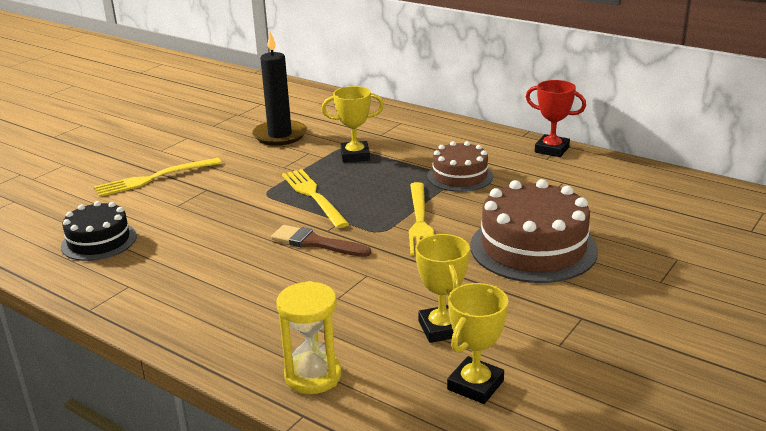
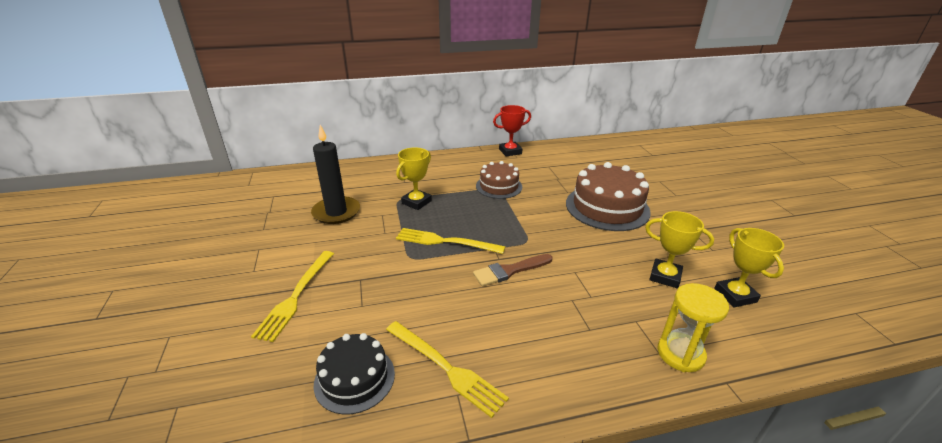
camera: 50 degrees left, 5 degrees up
(419, 221) = (533, 223): yellow fork -> yellow fork (445, 368)

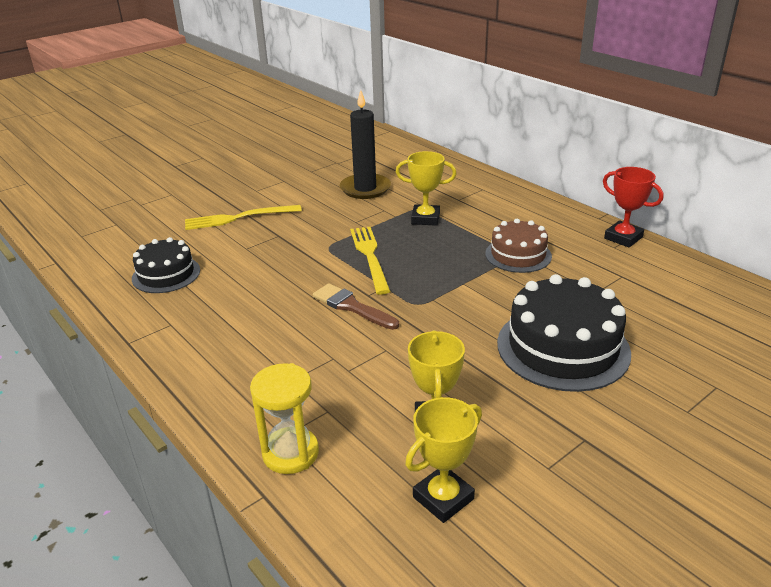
camera: 65 degrees right, 0 degrees up
(445, 368) = (196, 310): yellow fork -> none
(607, 207) = (563, 347): brown cake -> black cake

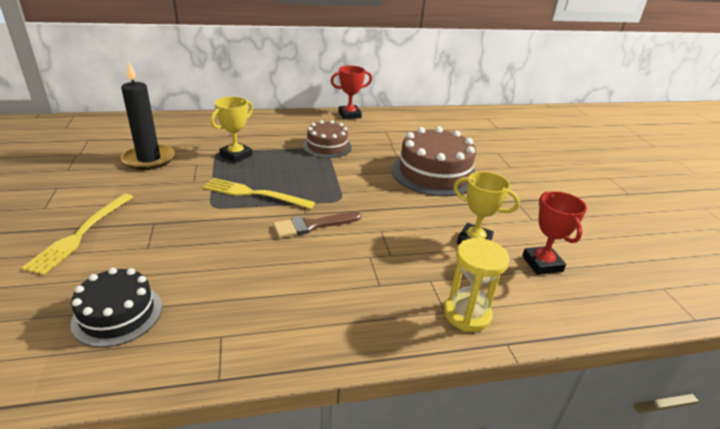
camera: 65 degrees left, 0 degrees up
(443, 498) = (542, 264): yellow trophy -> red trophy
(563, 347) = (434, 173): black cake -> brown cake

